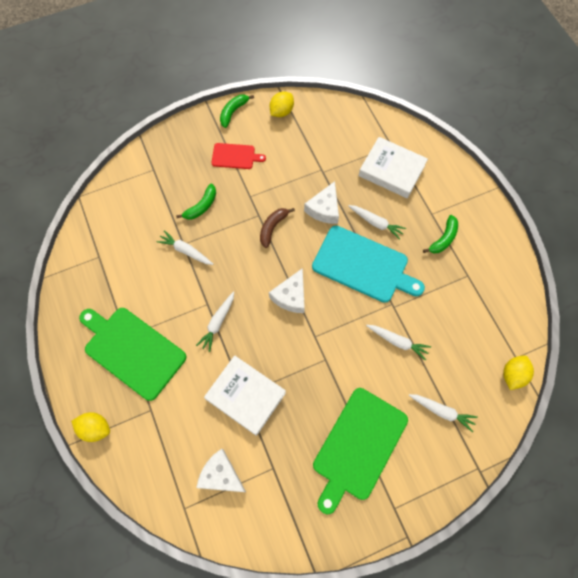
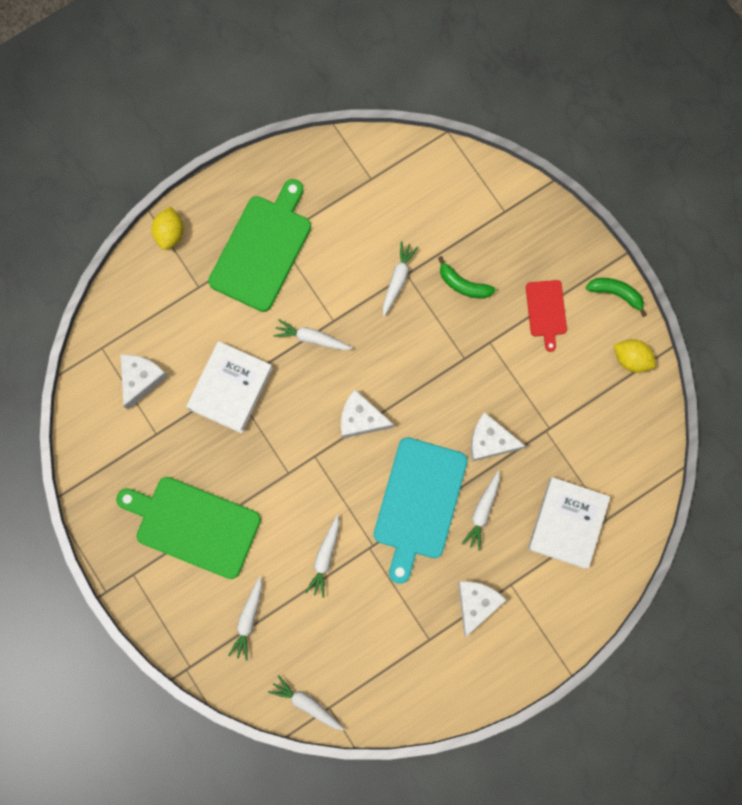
camera: 80 degrees right, 10 degrees up
(273, 227) = (450, 380): brown banana -> none
(443, 239) = (476, 603): green banana -> white cheese
(512, 375) = (307, 704): yellow lemon -> white carrot

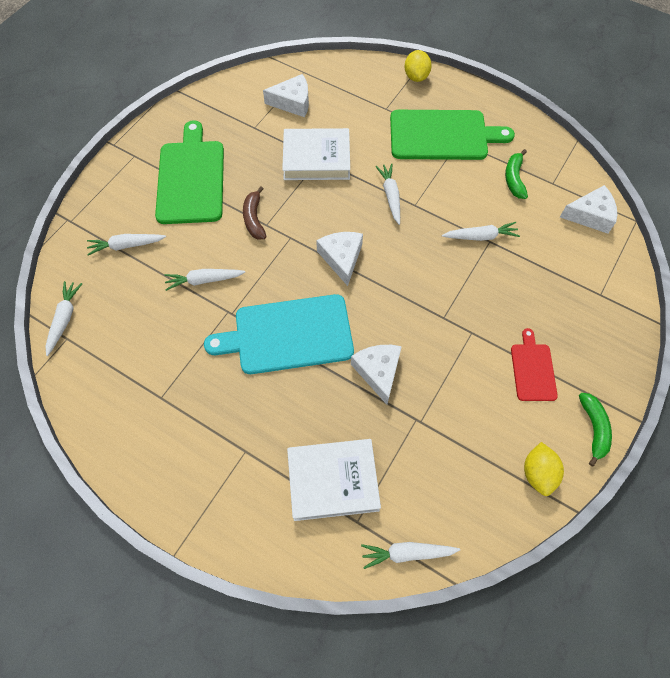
camera: 65 degrees right, 15 degrees down
(170, 233) = (416, 77): yellow lemon -> yellow lemon turned 75 degrees counterclockwise
(275, 481) = (254, 218): none -> brown banana
(463, 284) = (510, 288): green banana -> green banana (514, 179)
(476, 603) = (213, 426): white cheese -> white cheese (590, 215)
(482, 511) = (306, 393): white carrot -> white carrot (407, 553)
(546, 311) = (533, 369): red cutting board -> red cutting board turned 120 degrees clockwise

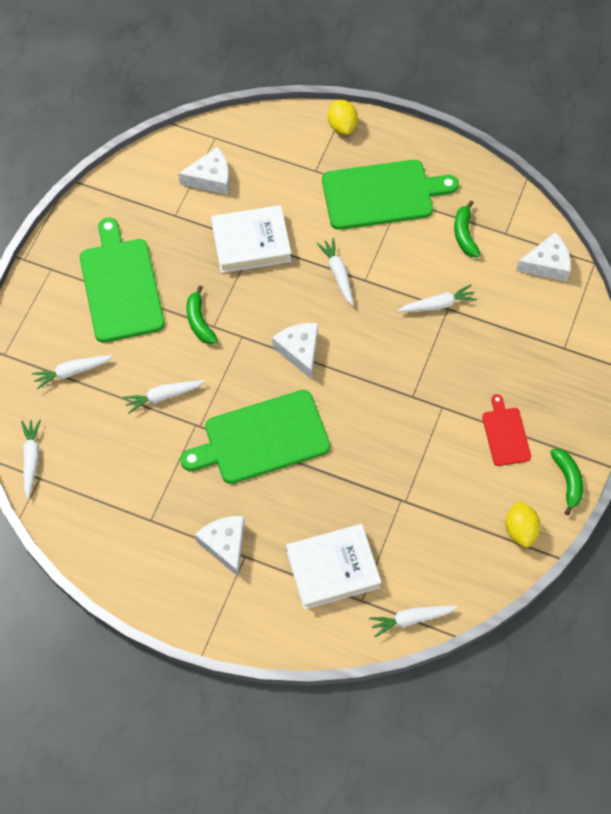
camera: 10 degrees left, 0 degrees up
(254, 218) = (199, 321): brown banana -> green banana
(288, 335) = (261, 438): turquoise cutting board -> green cutting board
(378, 372) = (357, 461): white cheese -> white cheese (225, 544)

